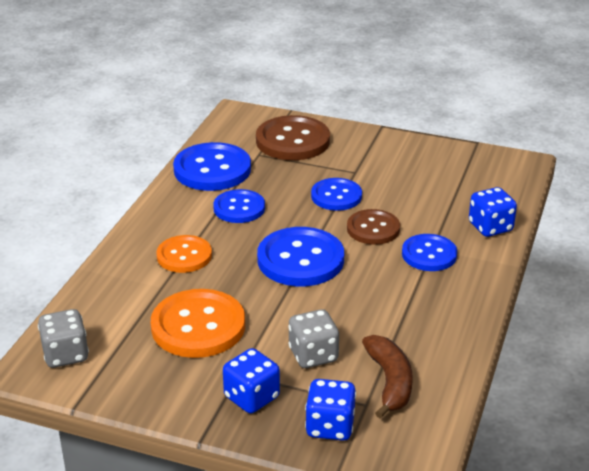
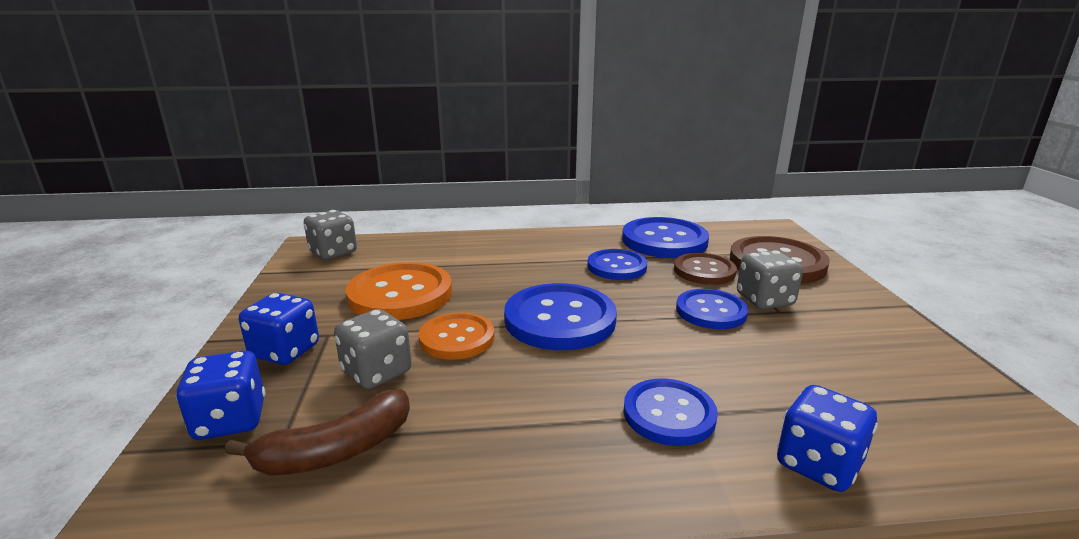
camera: 65 degrees right, 10 degrees down
(184, 256) = (510, 262): orange button -> orange button (457, 338)
(338, 170) = (764, 300): none -> grey dice
(373, 229) = (675, 352): brown button -> brown button (704, 271)

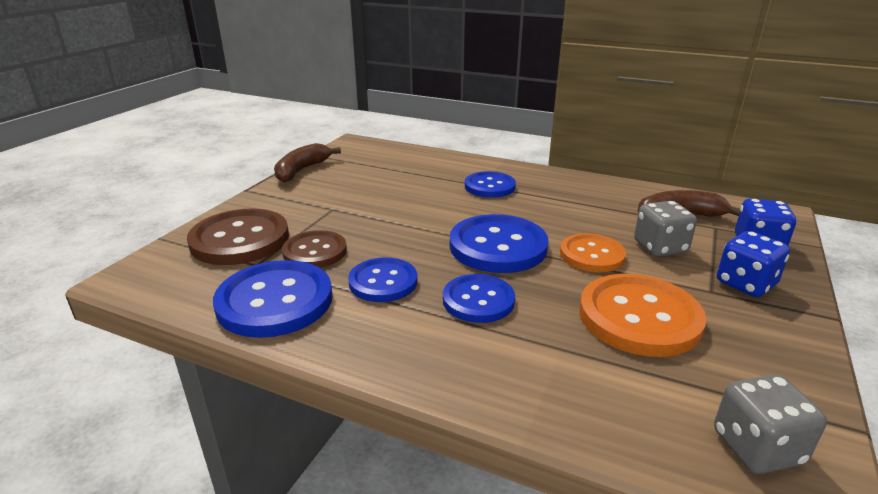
camera: 150 degrees left, 5 degrees up
(711, 311) = (377, 221): blue button -> blue button (478, 300)
(764, 300) = (325, 216): grey dice -> none
(818, 464) = (450, 161): blue dice -> none
(941, 352) = (302, 170): none -> brown banana

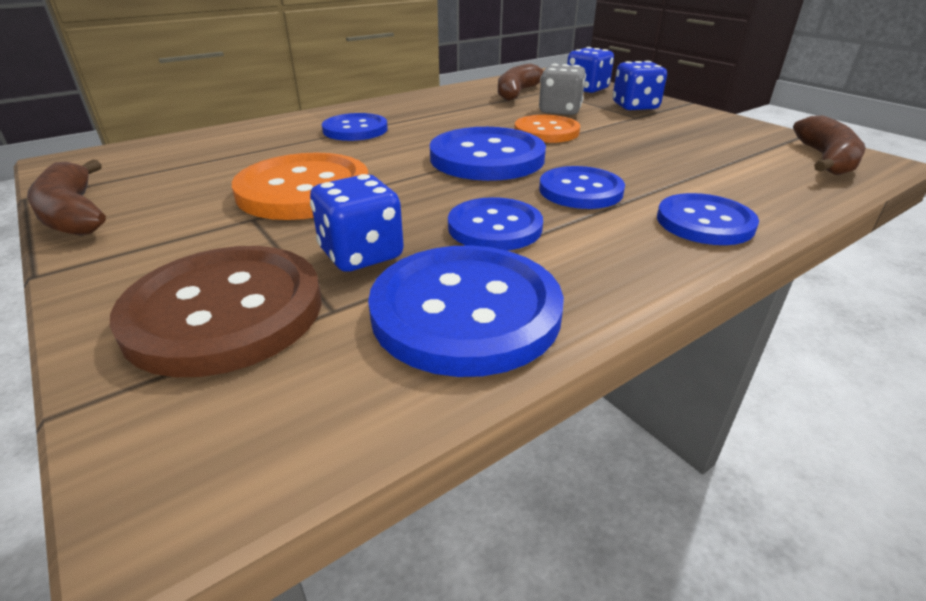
camera: 60 degrees left, 5 degrees up
(315, 251) = (361, 254): brown button -> blue dice
(475, 372) = (704, 222): none -> blue button
(639, 317) = (656, 144): orange button -> orange button (304, 190)
(756, 447) = (825, 159): grey dice -> brown banana

